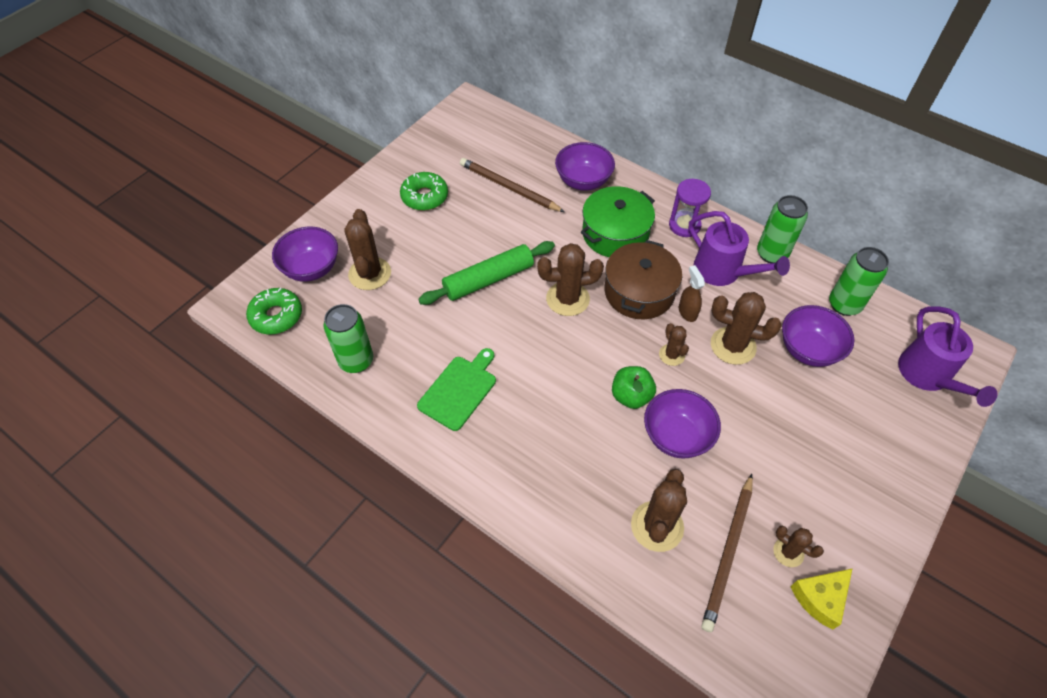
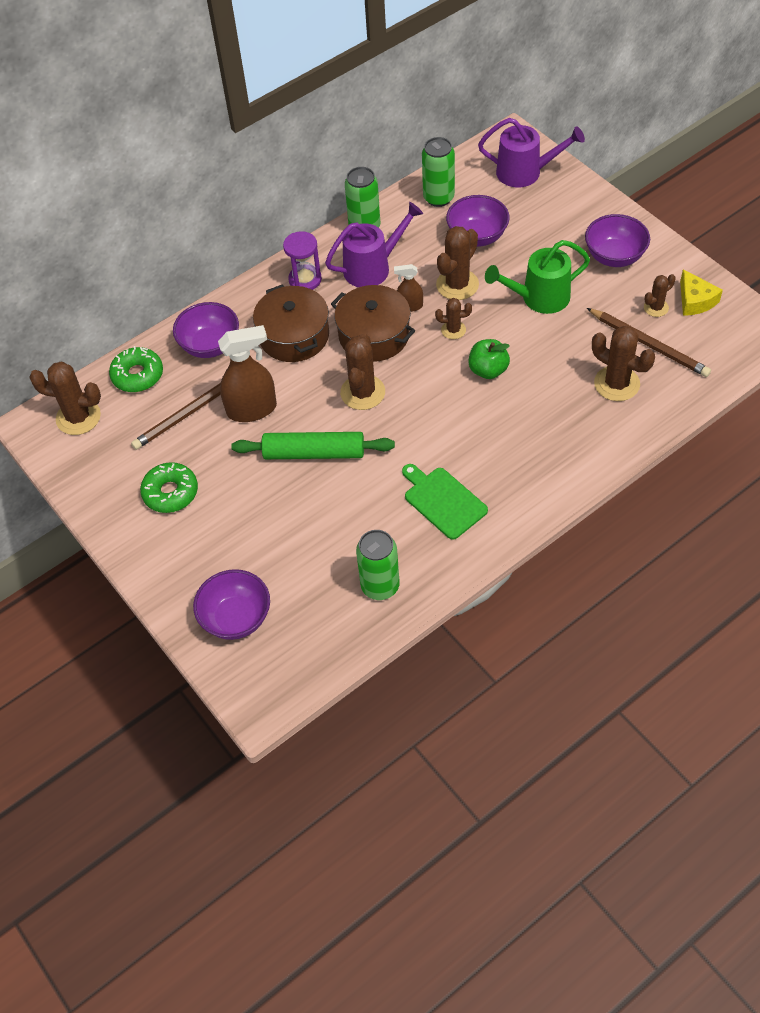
camera: 70 degrees left, 0 degrees up
(276, 316) = (294, 659): green donut -> green donut (137, 375)
(370, 274) = (266, 560): brown cactus -> brown cactus (78, 417)
(488, 279) = (314, 453): green rolling pin -> green rolling pin turned 75 degrees counterclockwise
(523, 226) = (252, 409): none -> brown spray bottle
(615, 234) = (294, 336): green pot -> brown pot
(676, 436) = (537, 349): purple bowl -> purple bowl (614, 256)
(748, 424) = (539, 298): none -> green watering can

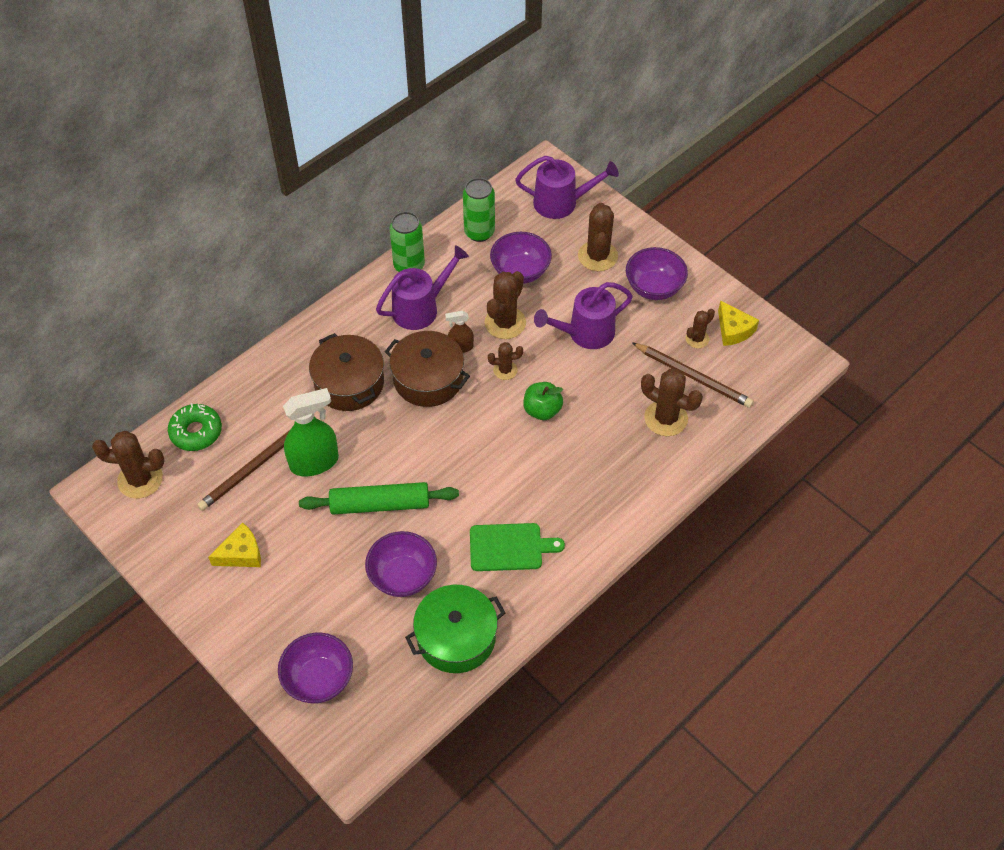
camera: 10 degrees left, 0 degrees up
(170, 492) = (241, 553): green donut -> yellow cheese
(210, 345) = (266, 397): purple bowl -> purple bowl (402, 576)
(252, 409) = (314, 462): brown spray bottle -> green spray bottle
(305, 279) = (355, 323): purple hourglass -> none
(362, 392) = (422, 439): brown cactus -> brown cactus (597, 256)
(380, 586) = (456, 637): green can -> green pot
(443, 501) = (509, 547): green cutting board -> green cutting board turned 135 degrees clockwise
(539, 298) = (585, 333): green watering can -> purple watering can

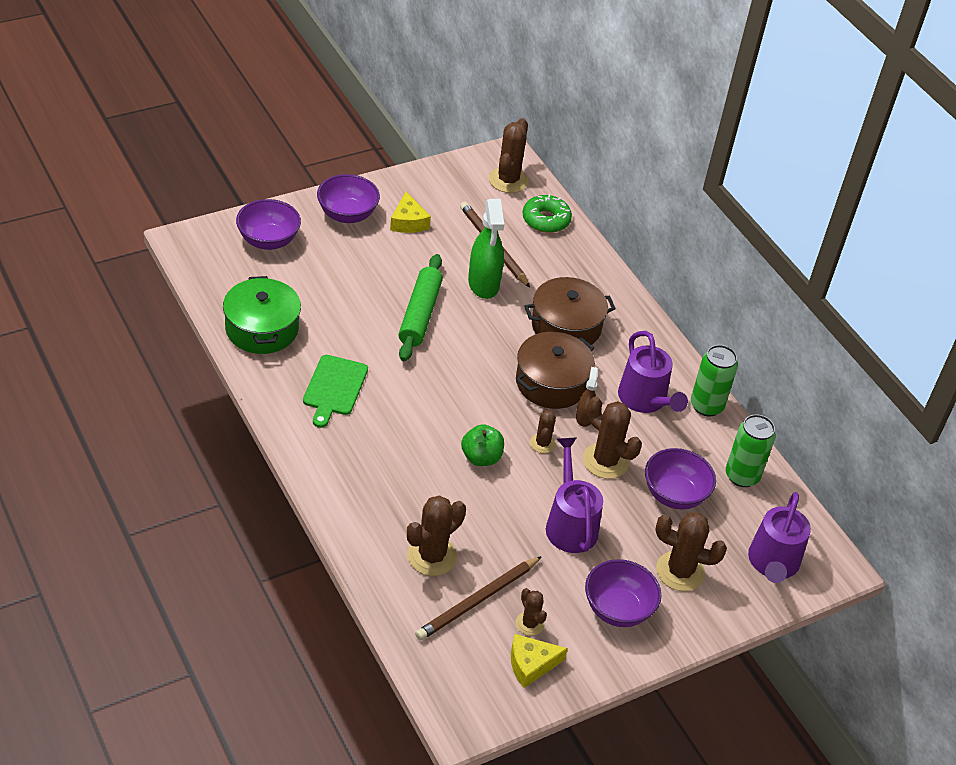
camera: 100 degrees right, 10 degrees down
(402, 576) = (339, 311): purple bowl -> purple bowl (347, 214)

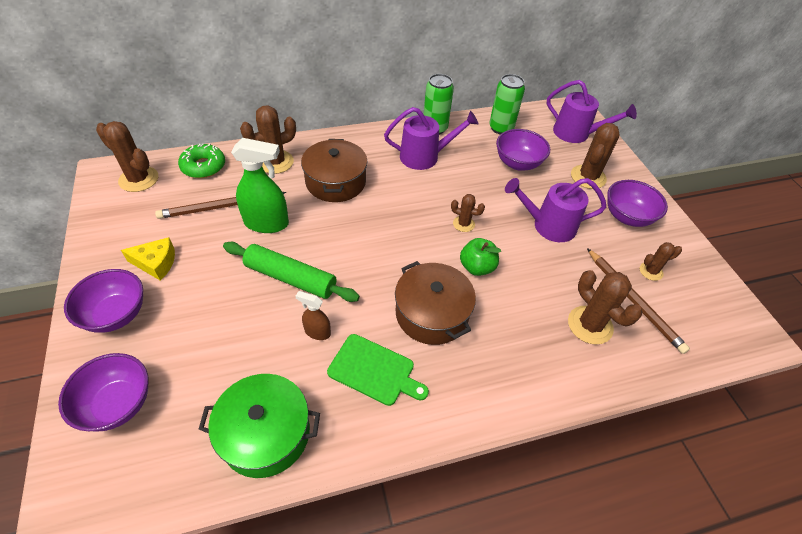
camera: 75 degrees left, 5 degrees up
(531, 664) = (690, 279): yellow cheese -> none
(551, 382) = (397, 204): brown pot -> brown pot (432, 314)
(584, 417) = (438, 193): brown spray bottle -> brown spray bottle (317, 332)
(605, 461) = (484, 191): brown cactus -> brown cactus (275, 162)

